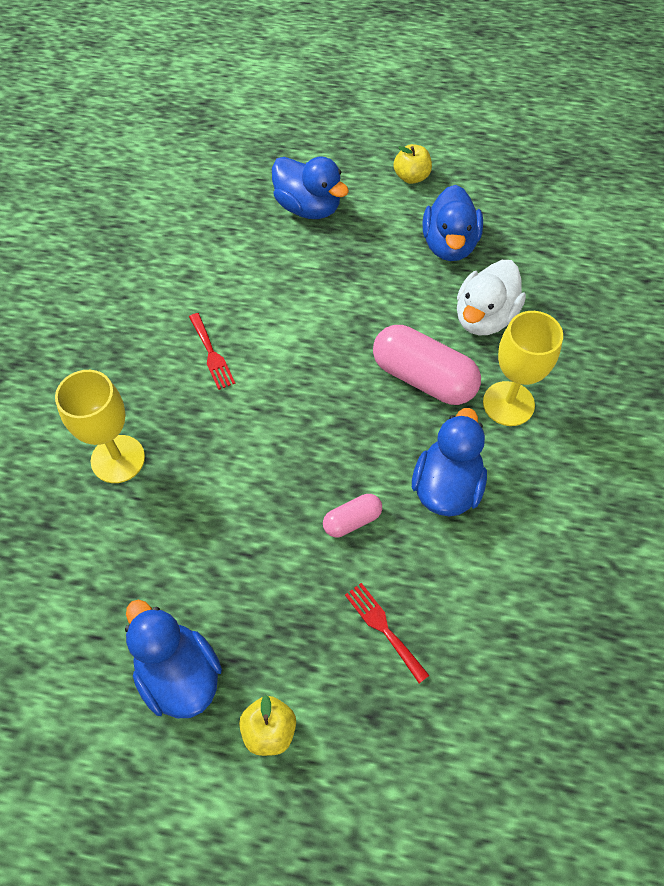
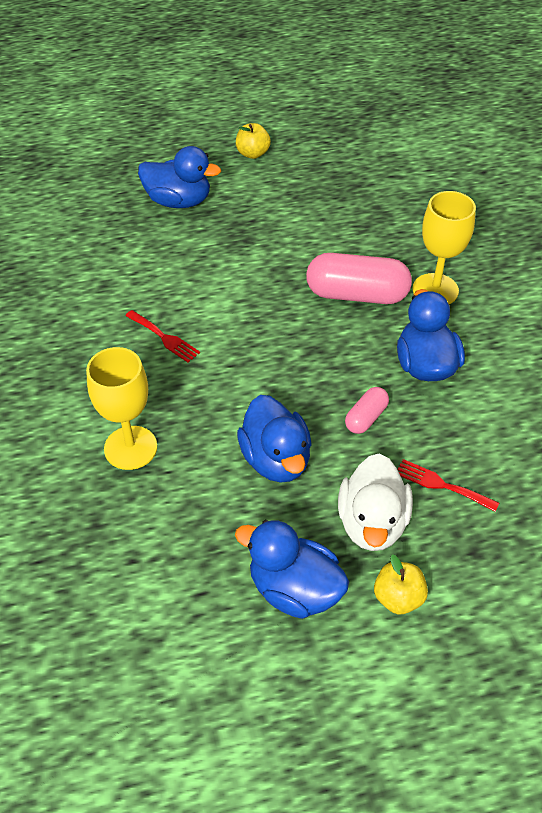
camera: 25 degrees left, 10 degrees down
(449, 245) = (316, 193): blue duck -> blue duck (276, 459)
(484, 317) = (377, 236): white duck -> white duck (372, 523)

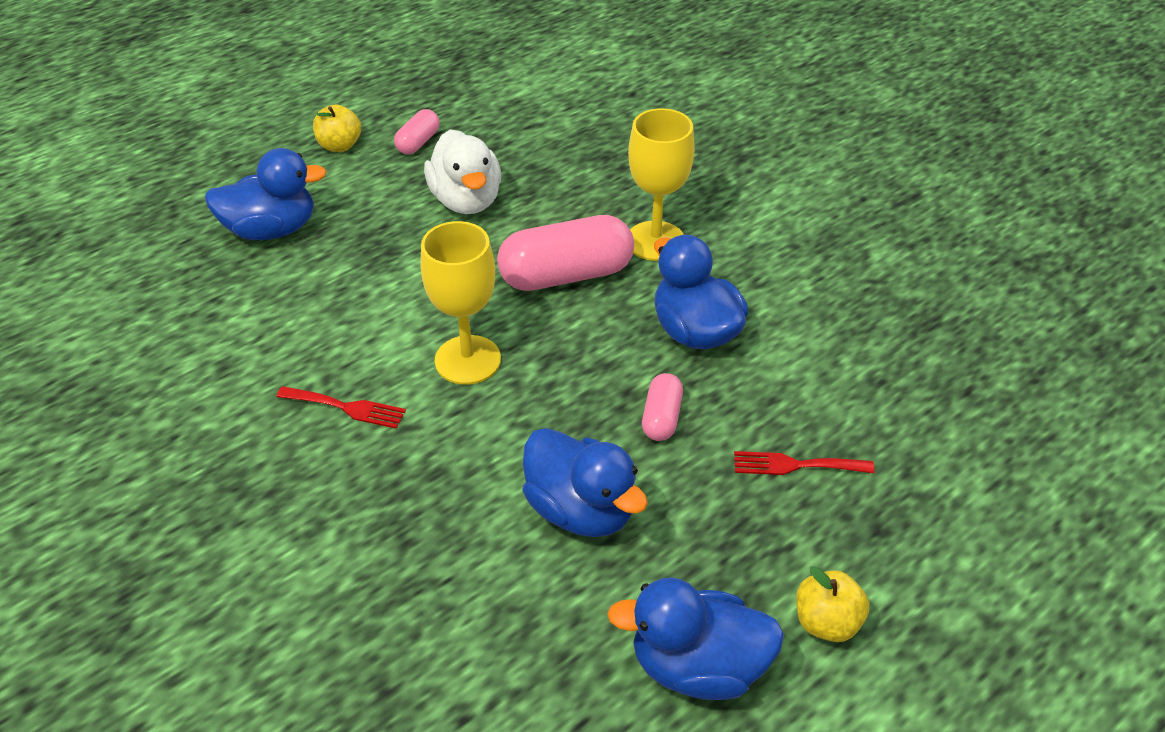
camera: 25 degrees left, 5 degrees down
(130, 448) = (378, 568): yellow goblet -> yellow goblet (467, 360)
(307, 166) = (418, 142): none -> pink capsule
(372, 523) = (743, 543): white duck -> white duck (466, 200)

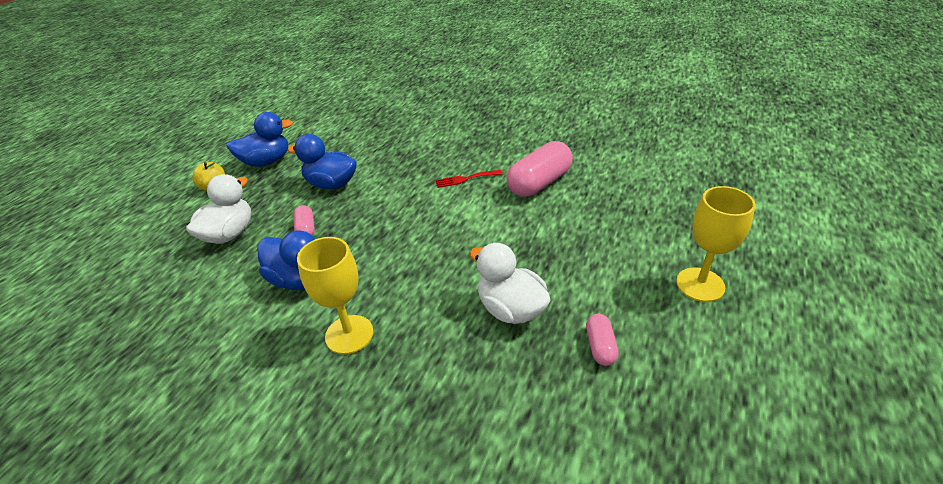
camera: 155 degrees right, 5 degrees down
(272, 230) = (608, 236): blue duck -> none
(340, 146) = (653, 315): yellow apple -> none
(467, 360) = (425, 216): yellow goblet -> yellow goblet (700, 284)
(566, 275) = (400, 282): pink capsule -> pink capsule (539, 183)
(795, 465) = (229, 234): red fork -> white duck

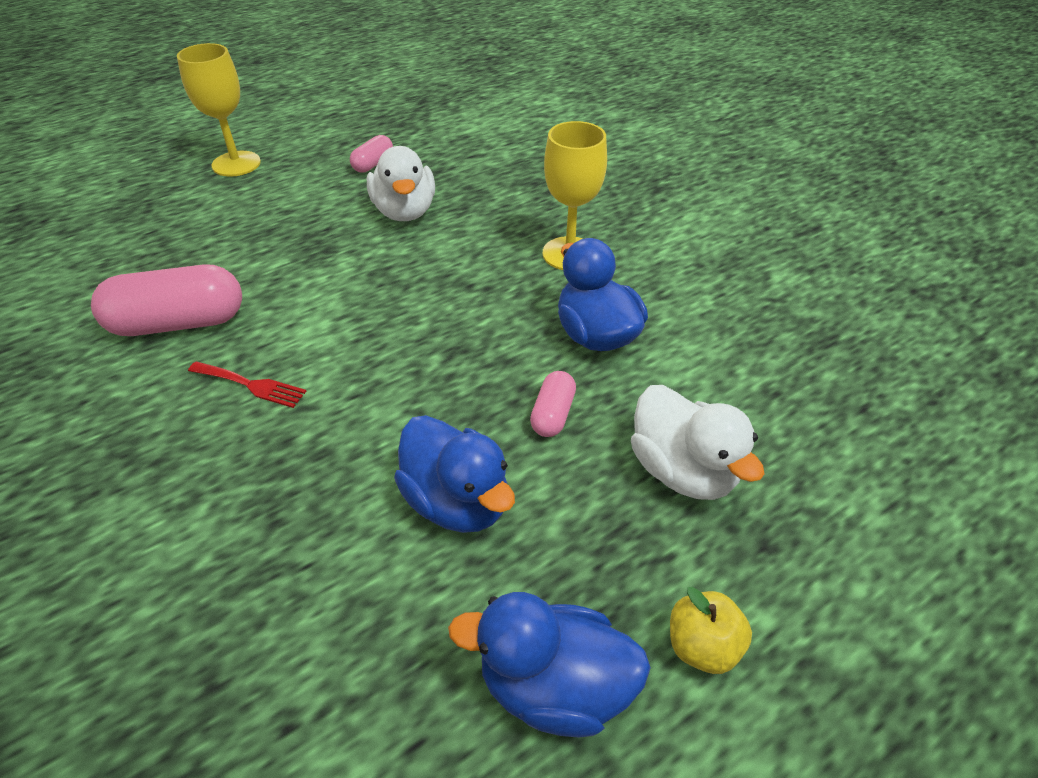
camera: 150 degrees left, 5 degrees up
(229, 234) = (682, 471): white duck -> white duck turned 90 degrees counterclockwise

